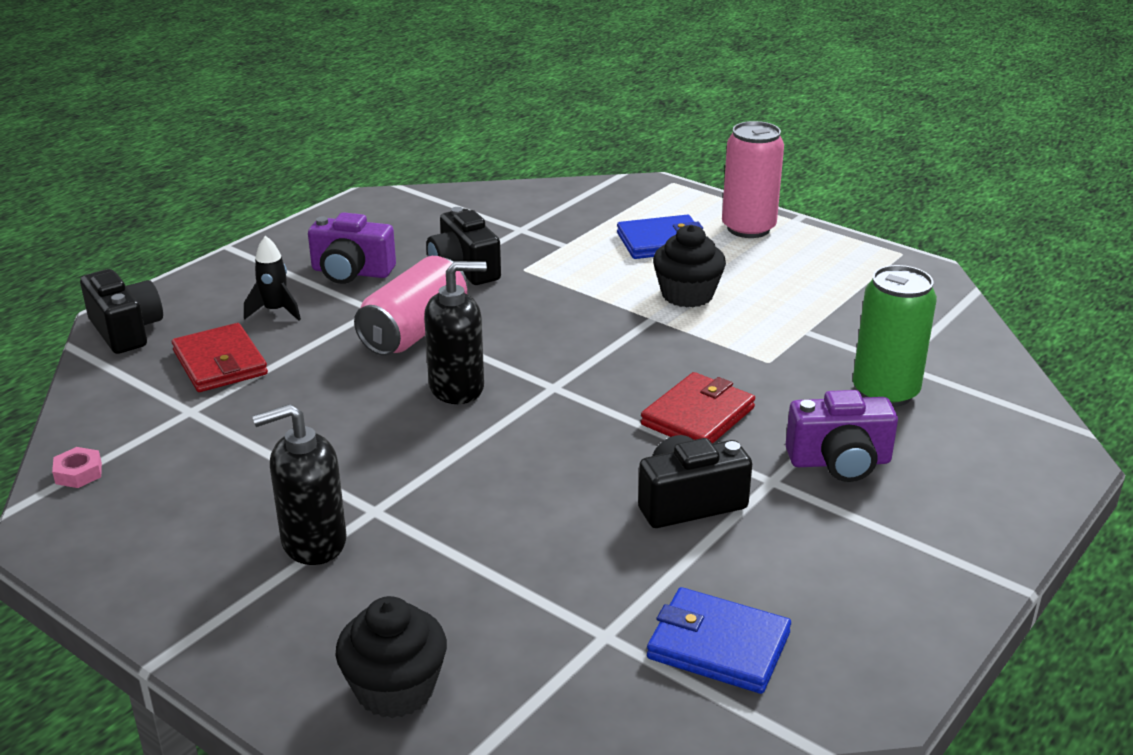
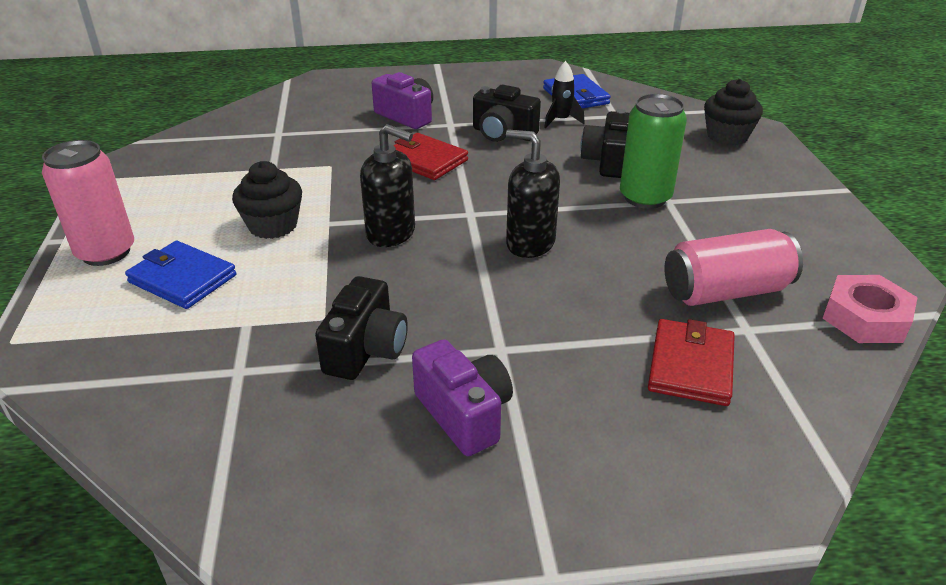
camera: 135 degrees left, 5 degrees up
(78, 473) = (865, 318): pink nut -> pink nut, size x1.94
(126, 330) = (767, 471): black camera -> black camera (608, 161)
(275, 311) = (590, 403): black rocket -> black rocket (561, 120)
(313, 542) = (719, 201): black soap dispenser -> black soap dispenser (391, 233)
(414, 331) = (497, 305): pink can -> pink can (726, 291)
(698, 416) = (425, 160): red wallet -> red wallet turned 45 degrees clockwise
(885, 392) = (318, 127): green can -> green can (645, 197)

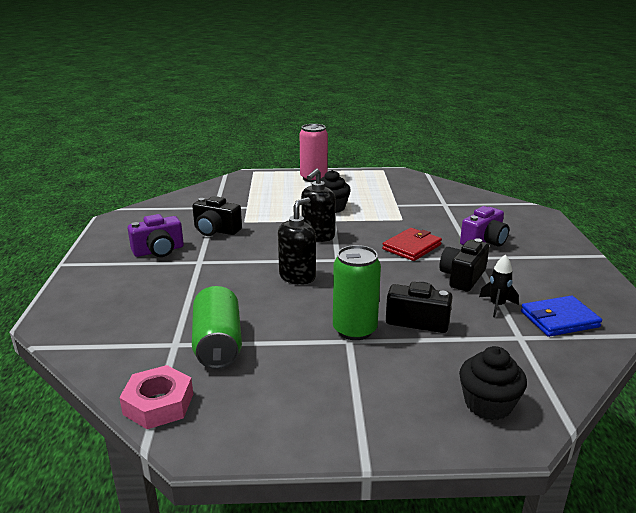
camera: 95 degrees right, 10 degrees down
(182, 279) = (287, 193): blue wallet -> none
(691, 366) = (153, 316): red wallet -> none
(726, 291) = (218, 344): pink can -> green can

